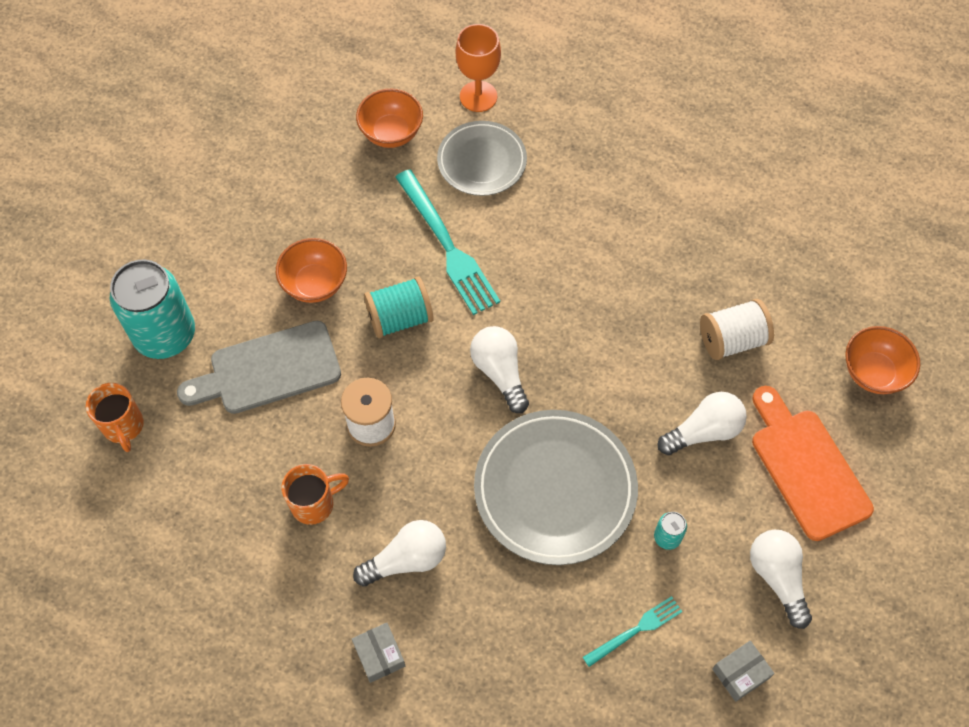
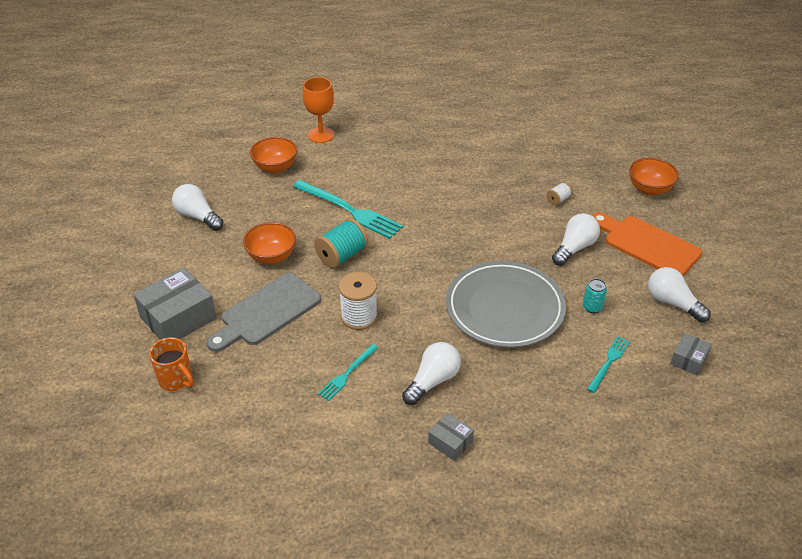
camera: 25 degrees left, 20 degrees down
(165, 335) = (178, 318): turquoise can -> grey box
(314, 503) = (347, 373): orange mug -> turquoise fork
(482, 161) = (344, 164): grey plate -> none
(500, 372) = (427, 261): white light bulb -> white light bulb (198, 216)
(732, 340) = (558, 200): white spool -> white spool, size x0.52

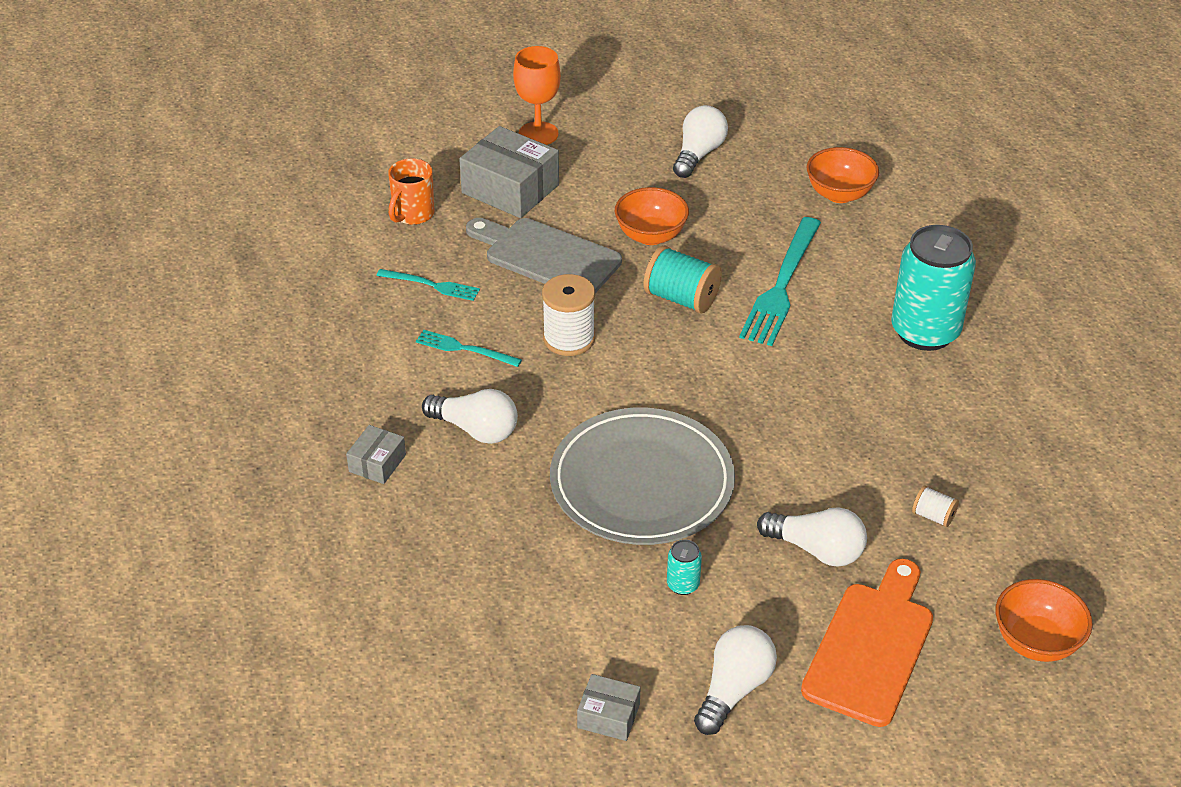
camera: 75 degrees right, 0 degrees up
(321, 135) = (944, 219): orange goblet -> orange goblet (538, 134)
(414, 166) = (925, 332): none -> turquoise can
(609, 362) = (570, 614): turquoise fork -> turquoise fork (431, 285)

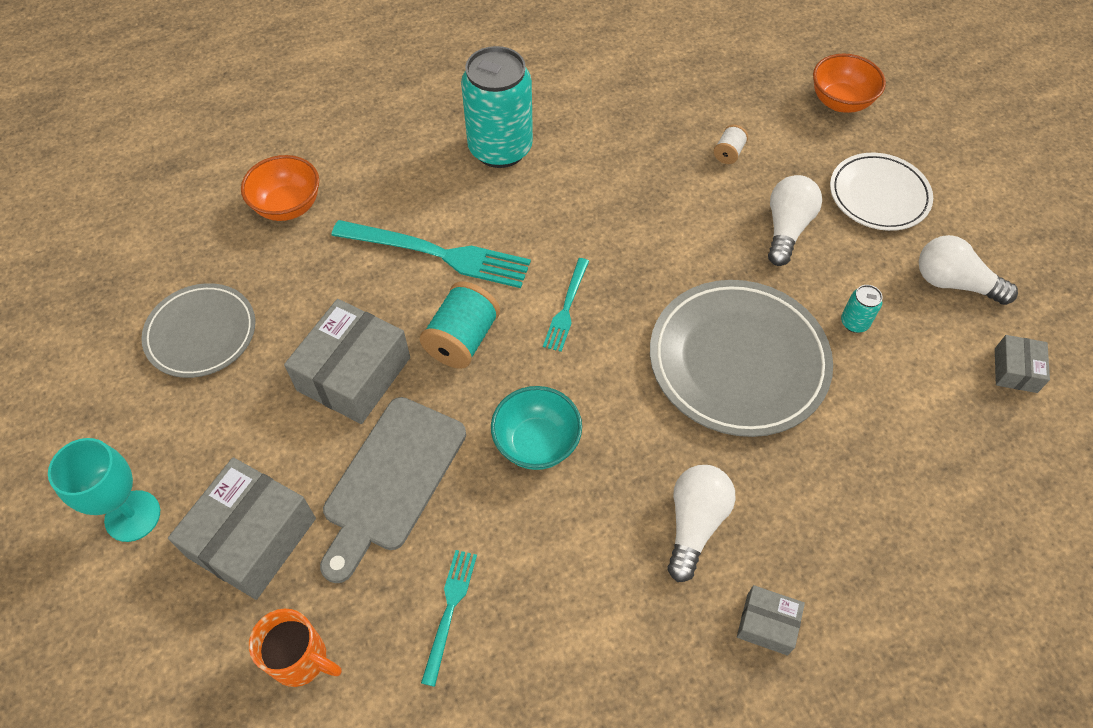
camera: 95 degrees left, 15 degrees up
(464, 349) = (564, 553): turquoise fork -> turquoise fork (566, 307)
(538, 134) = (132, 516): orange goblet -> turquoise goblet
(569, 339) = (536, 443): white spool -> turquoise bowl
(650, 236) = (354, 374): orange bowl -> grey box
(698, 154) = (201, 333): white light bulb -> grey plate
(871, 647) = (878, 195): orange cutting board -> white plate

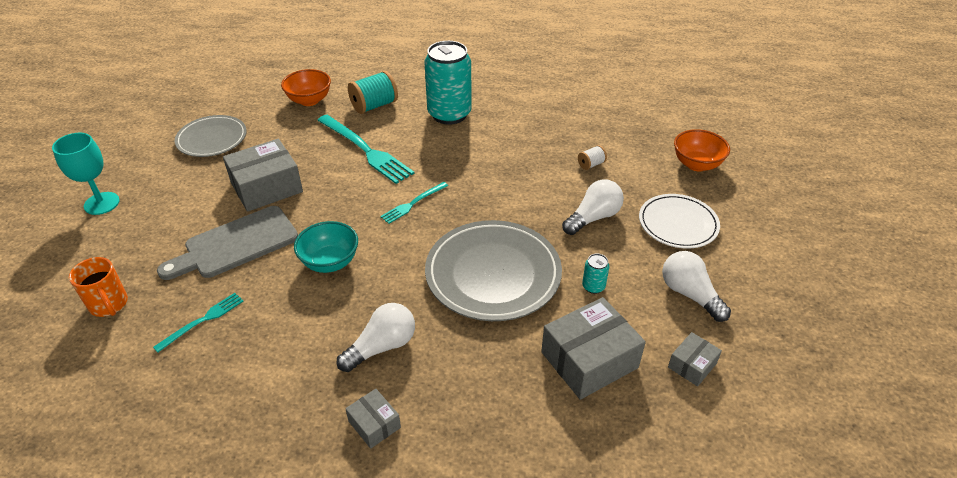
camera: 30 degrees right, 15 degrees down
(252, 538) = (143, 238): grey box -> grey box (589, 360)
(462, 340) = (339, 195): turquoise spool -> turquoise spool (374, 106)

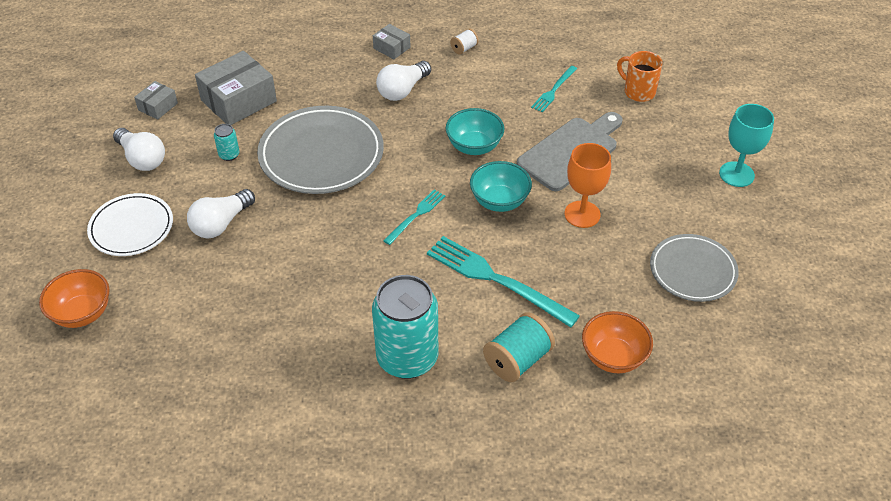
camera: 170 degrees right, 5 degrees up
(266, 187) = (582, 214): grey box -> orange goblet
(332, 206) = (499, 201): none -> turquoise bowl
(591, 164) = (215, 295): white spool -> white spool (464, 48)

